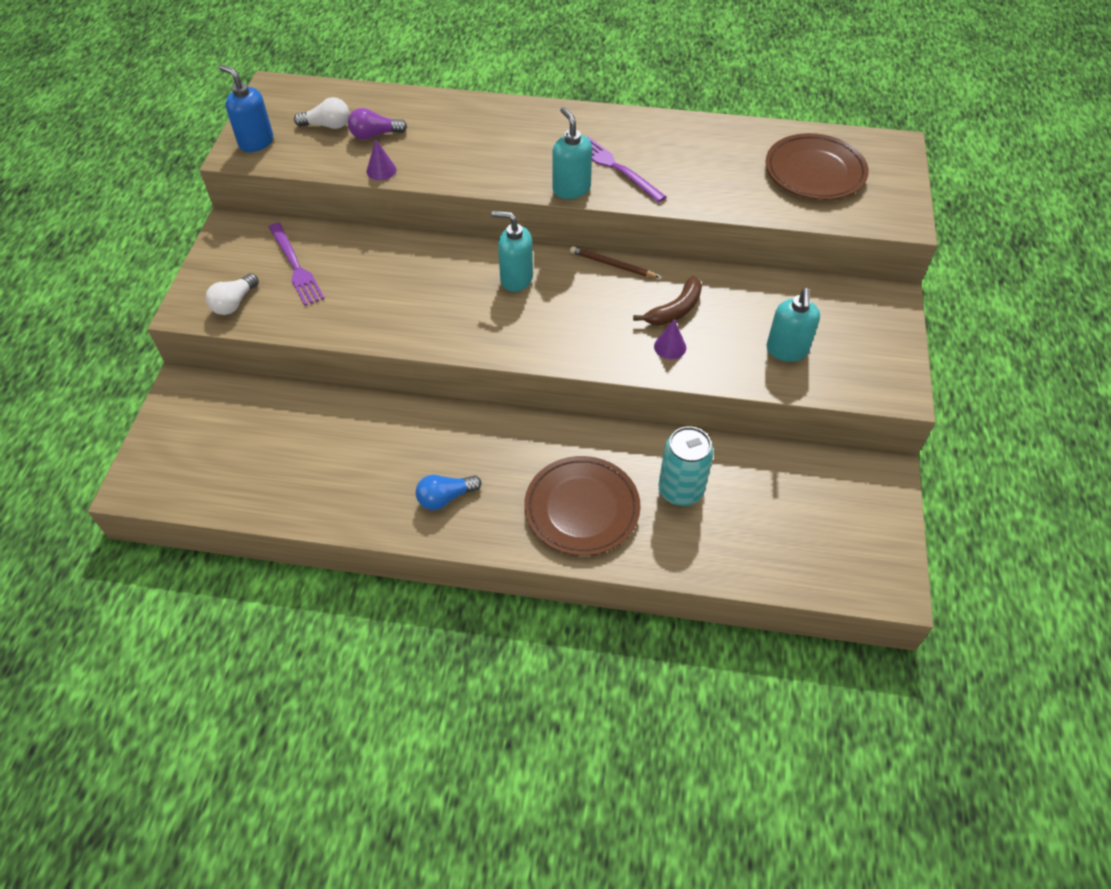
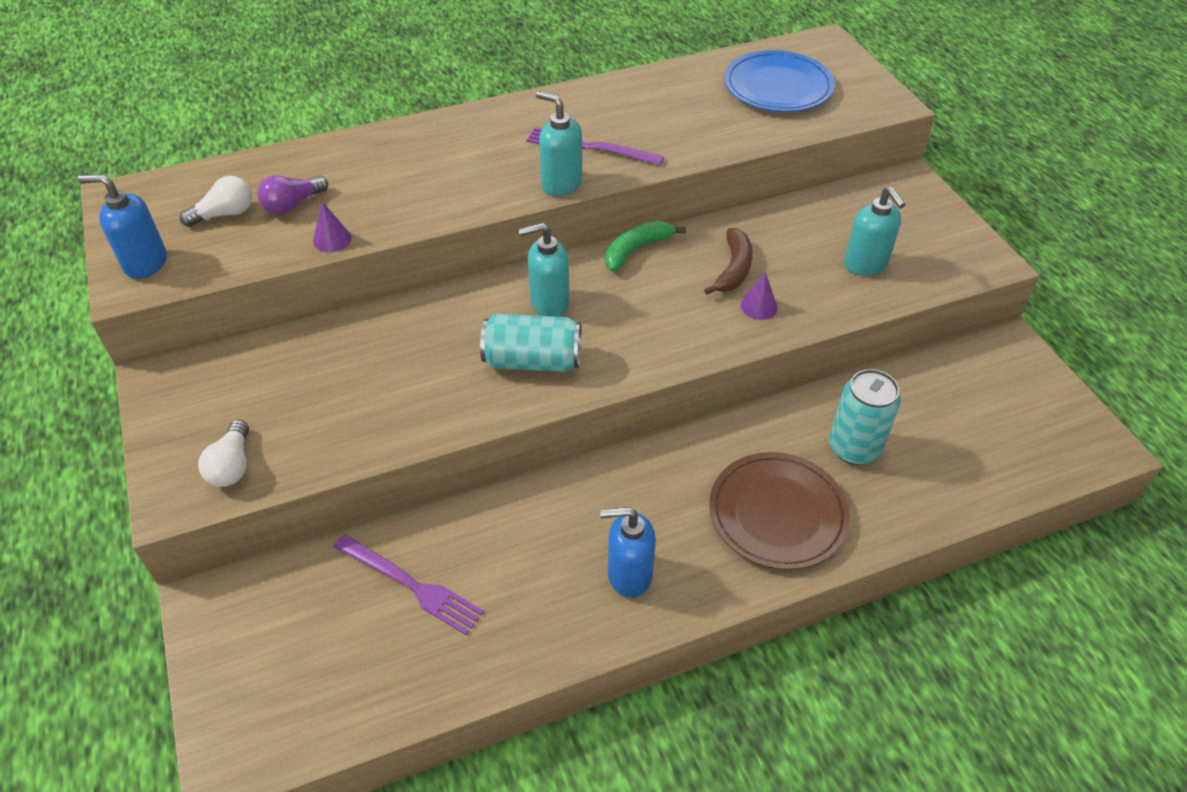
camera: 30 degrees left, 5 degrees down
(295, 266) = (280, 391): purple fork -> purple fork (411, 585)
(445, 497) = (629, 574): blue light bulb -> blue soap dispenser
(471, 316) = (532, 361): none -> turquoise can
(612, 265) = (636, 250): brown pencil -> green banana
(815, 172) = (777, 87): brown plate -> blue plate

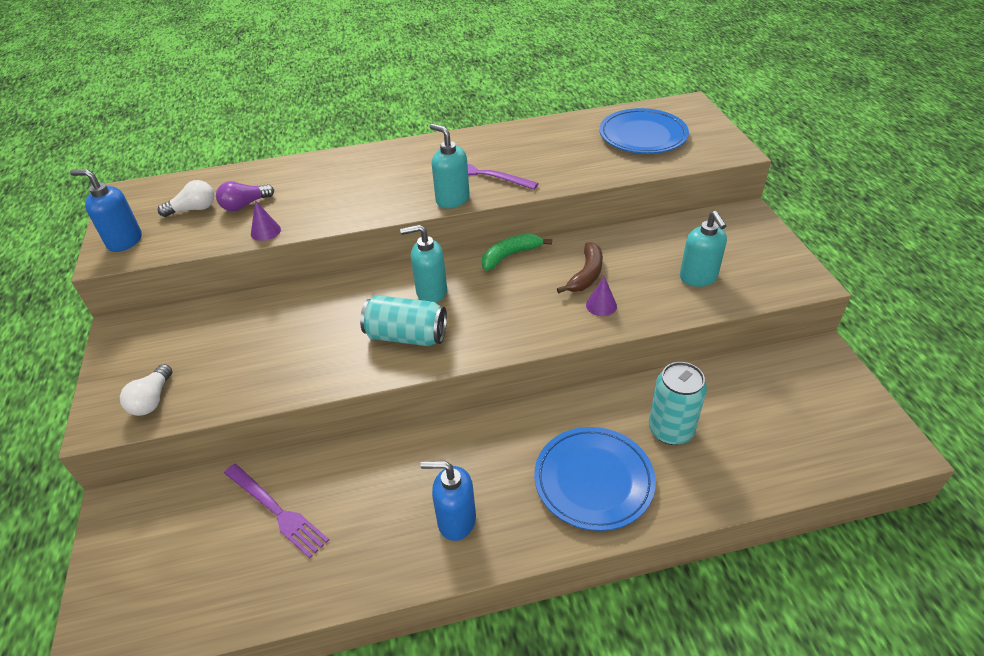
camera: 10 degrees right, 5 degrees down
(777, 514) = (593, 481): brown plate -> blue plate

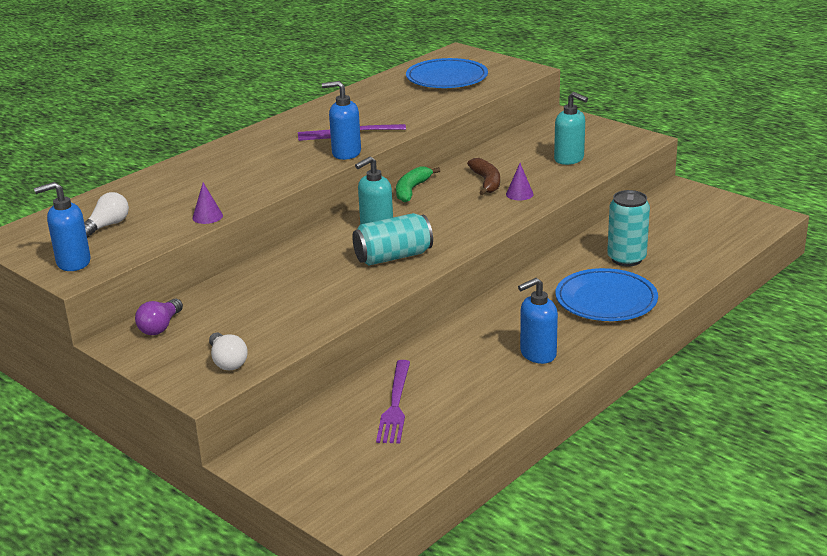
camera: 35 degrees left, 15 degrees down
(245, 205) = (156, 209): purple light bulb -> purple light bulb (160, 327)
(276, 511) = (395, 405): purple fork -> purple fork turned 90 degrees clockwise
(452, 199) = (346, 153): turquoise soap dispenser -> blue soap dispenser

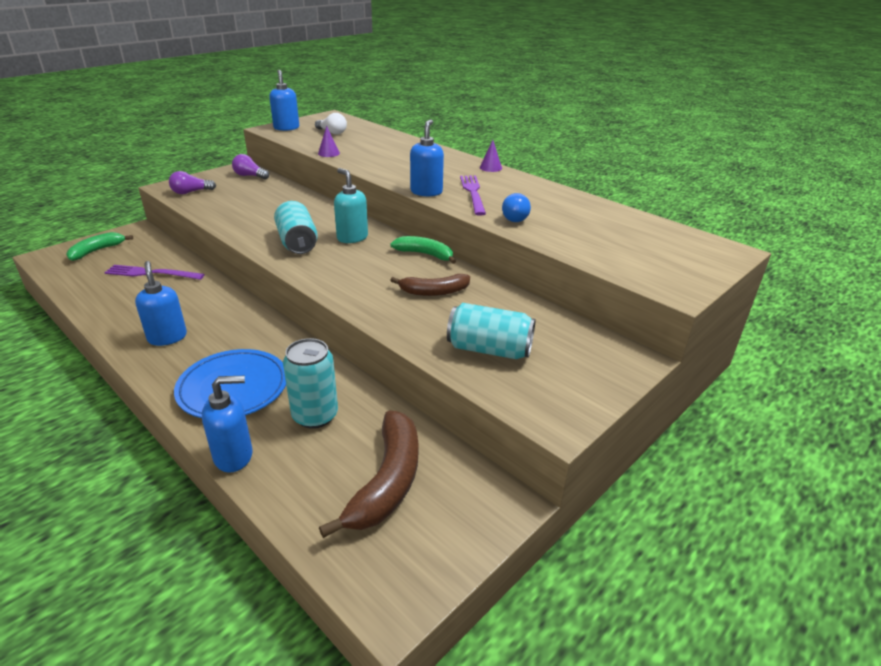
camera: 90 degrees right, 5 degrees up
(227, 361) = (191, 192): white light bulb -> purple light bulb
(329, 474) = (97, 251): none -> green banana
(406, 115) = (515, 217): none -> blue light bulb
(447, 78) = (629, 240): blue plate -> none
(519, 194) = (399, 308): purple cone -> purple cone (490, 167)
(569, 159) = (489, 349): turquoise soap dispenser -> turquoise can
(681, 225) = (387, 481): none -> brown banana
(686, 283) = (234, 456): none -> blue soap dispenser

